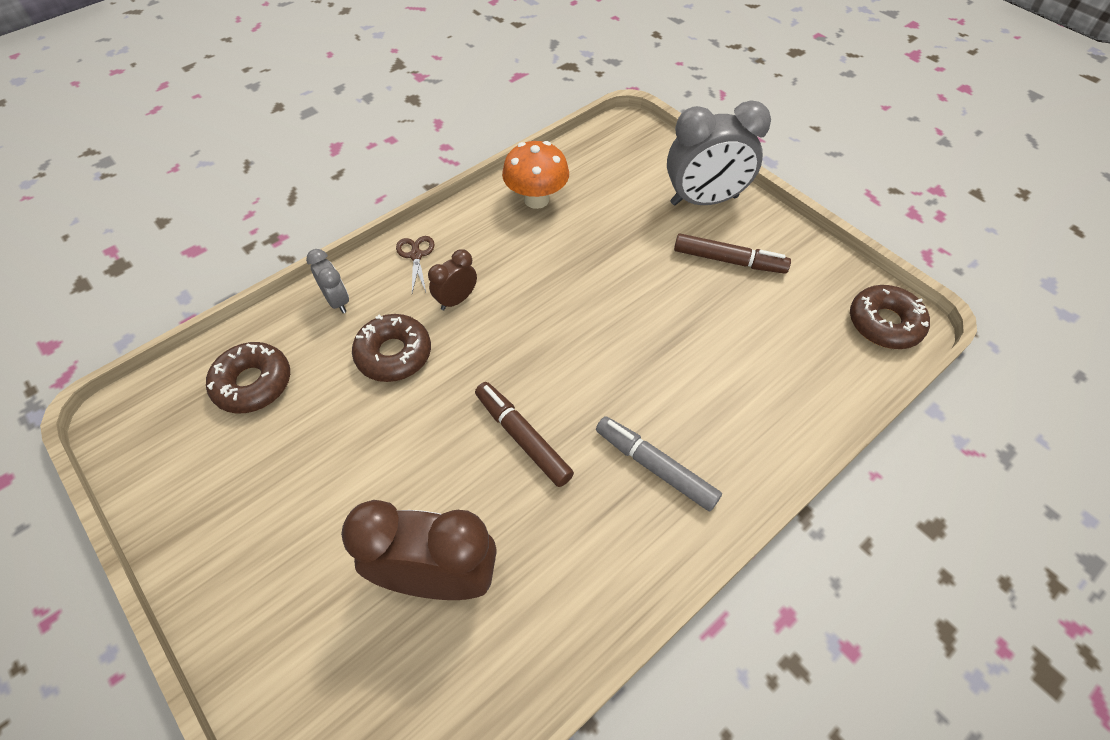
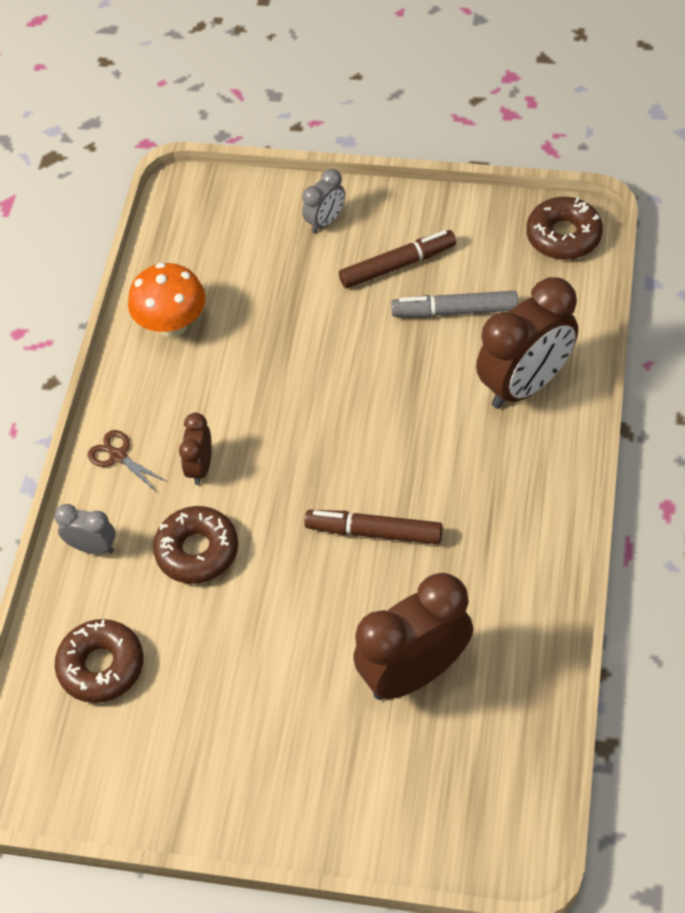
camera: 35 degrees left, 0 degrees up
(655, 467) = (493, 476): grey marker -> grey marker (454, 311)
(704, 200) = (325, 222): grey clock -> grey clock, size x0.49
(749, 414) = (525, 385): none -> brown clock

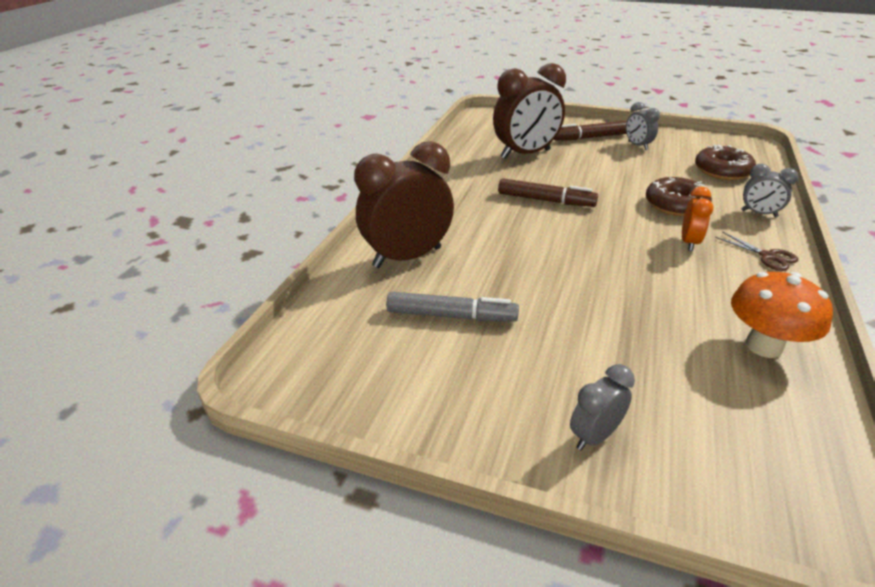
camera: 175 degrees left, 20 degrees down
(200, 467) = (689, 242): brown clock -> orange clock
(220, 741) = (637, 146): none -> grey clock
(398, 265) = (504, 367): brown marker -> brown marker (590, 137)
(563, 236) = (304, 368): brown donut -> none

